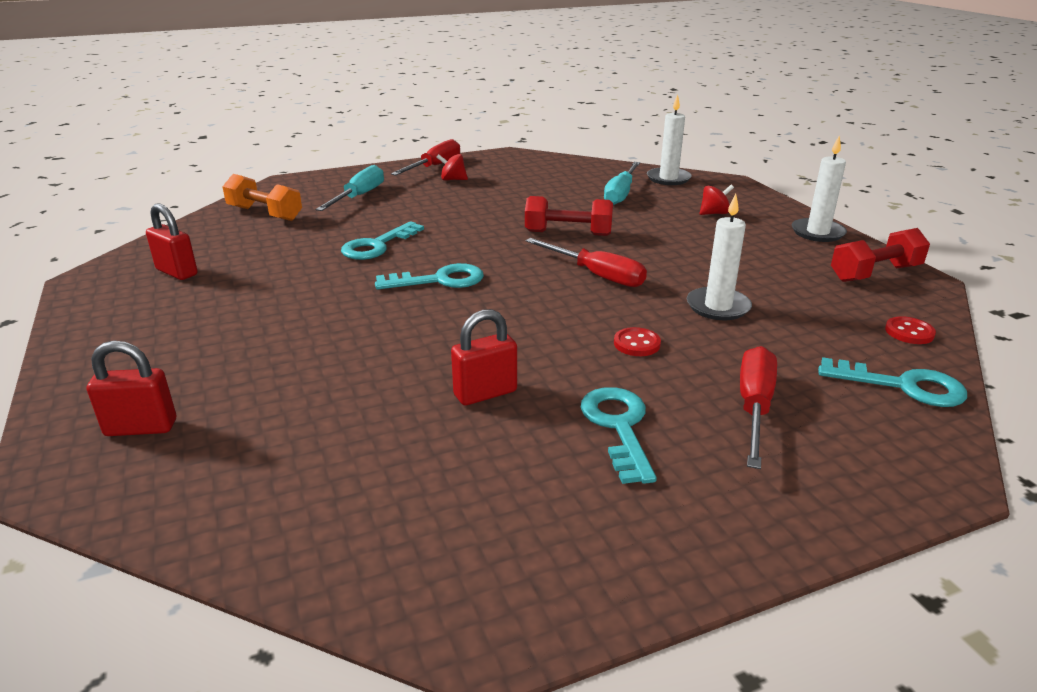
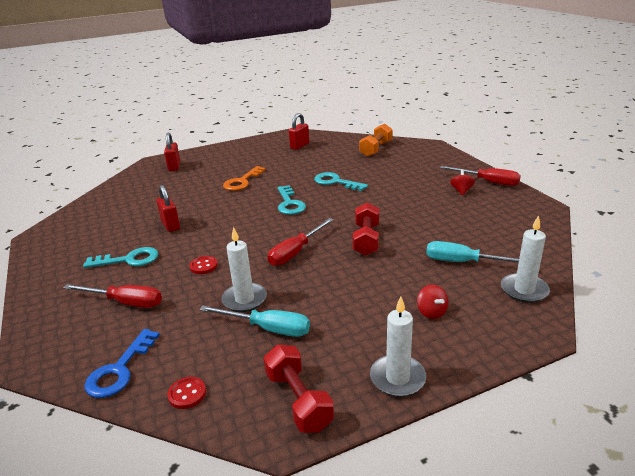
camera: 90 degrees right, 0 degrees up
(315, 326) = (242, 181): none -> orange key
(359, 196) = (413, 167): turquoise screwdriver -> turquoise screwdriver (268, 329)
(903, 386) = (119, 370): turquoise key -> blue key

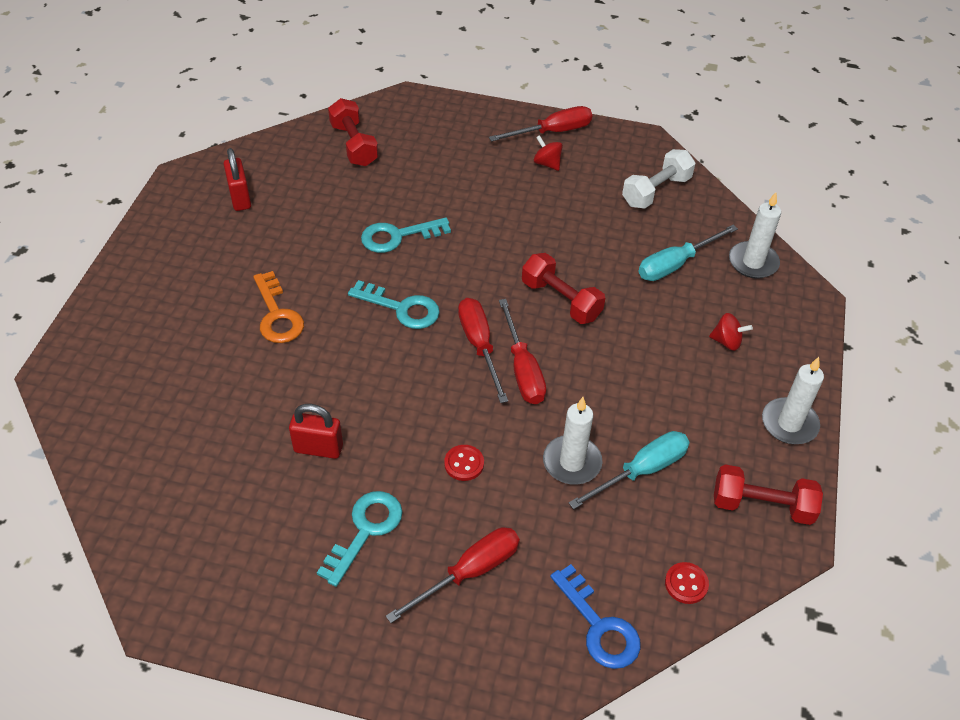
camera: 55 degrees left, 20 degrees up
(174, 167) = (117, 358): red padlock -> none
(294, 233) = (479, 346): none -> red screwdriver
(376, 149) = (354, 145): orange dumbbell -> red dumbbell
(511, 228) = (656, 191): none -> white dumbbell

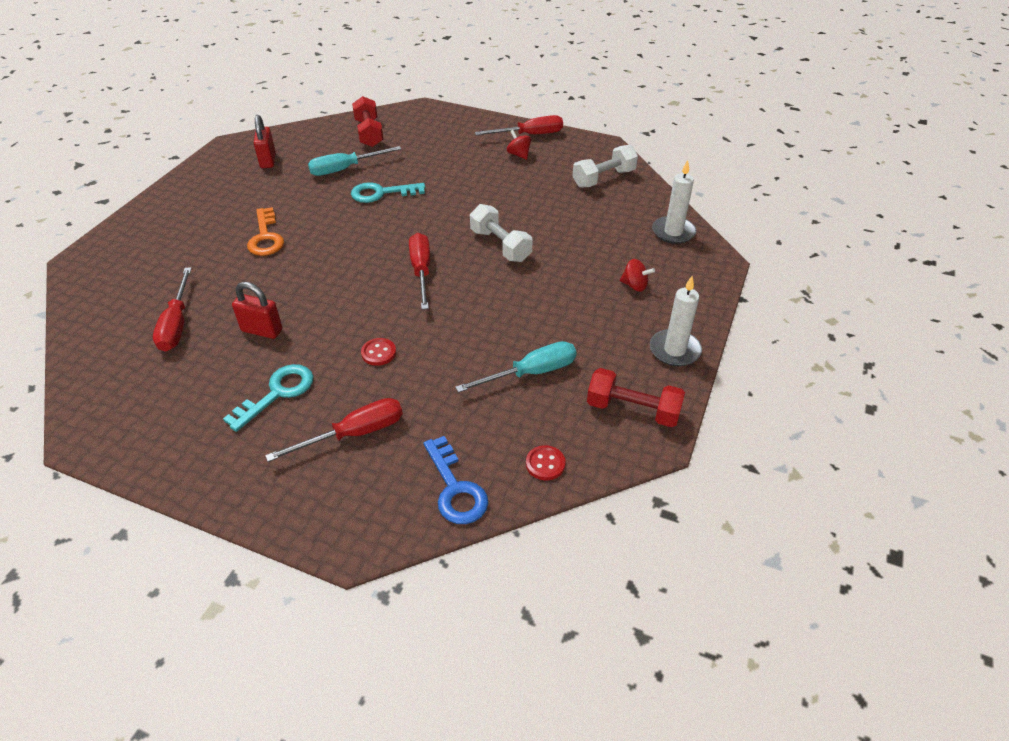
camera: 10 degrees right, 5 degrees down
(401, 308) = (367, 240): turquoise key -> none
(522, 369) = (452, 290): red screwdriver -> red screwdriver (177, 324)
(561, 300) = (500, 245): red dumbbell -> white dumbbell
(572, 462) = (472, 361): white candle -> none
(675, 264) = (605, 228): turquoise screwdriver -> turquoise screwdriver (345, 169)

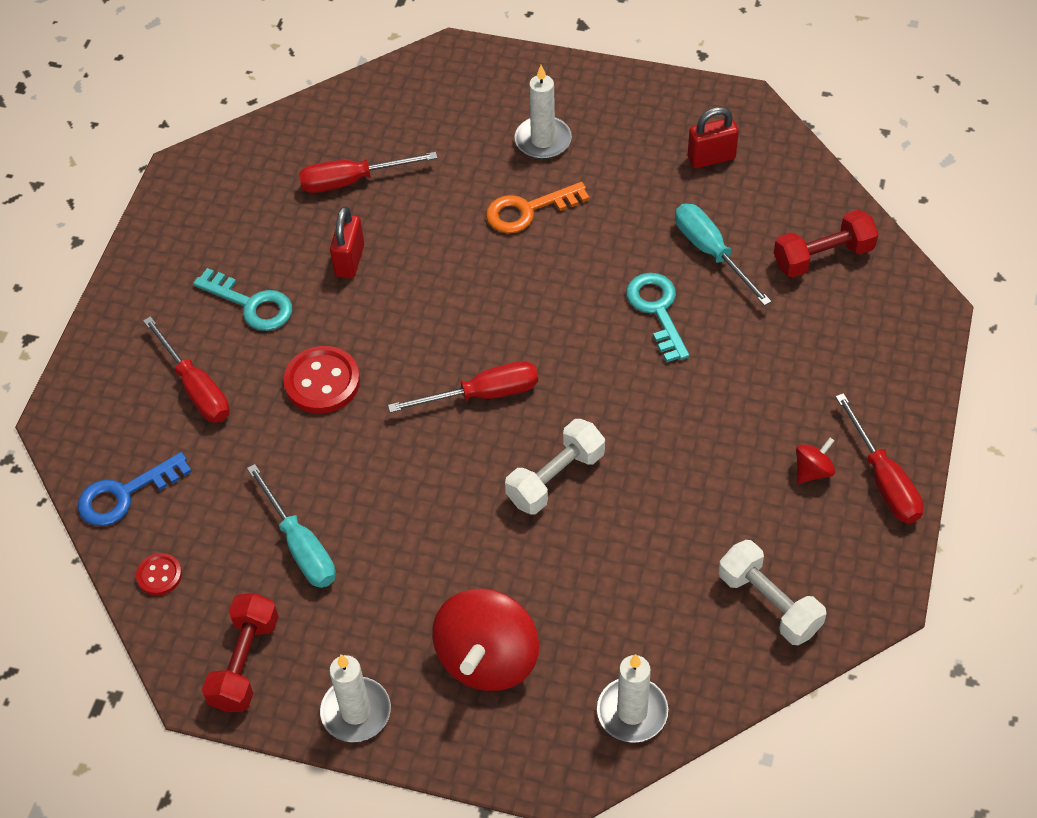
camera: 85 degrees right, 10 degrees up
(204, 225) = (543, 140): none -> white candle
(378, 353) = (322, 382): red button -> red button, size x1.80
(634, 285) = (488, 658): red spinning top -> red spinning top, size x2.21

